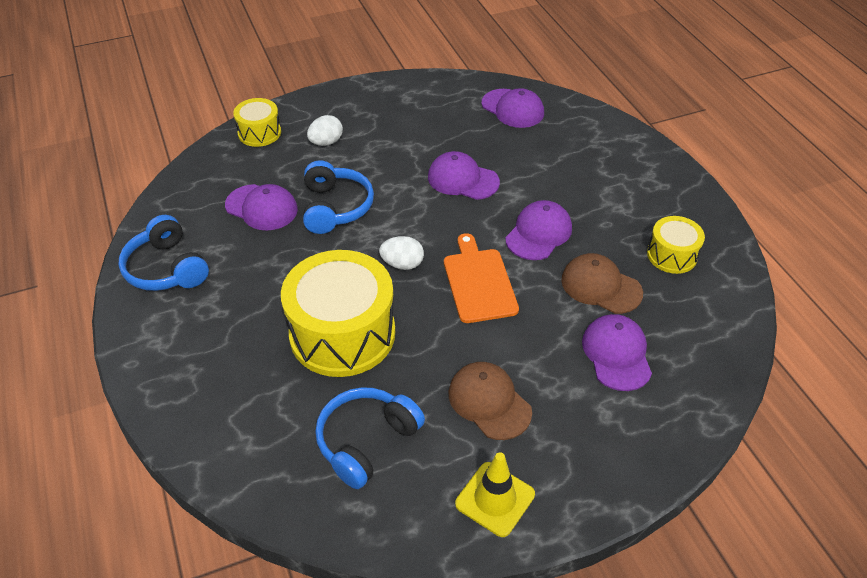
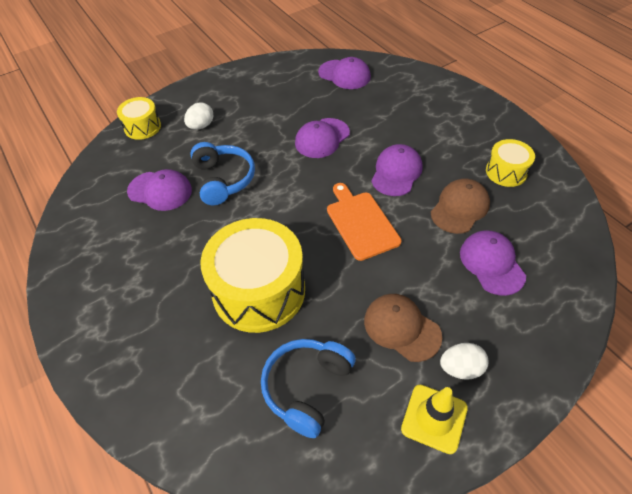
camera: 10 degrees left, 5 degrees up
(166, 268) = (88, 260): blue headphones -> none
(402, 264) = (293, 219): white egg -> white egg (460, 368)
(462, 179) = (322, 138): purple cap -> purple cap turned 60 degrees counterclockwise
(601, 286) = (460, 208): brown cap -> brown cap turned 105 degrees clockwise

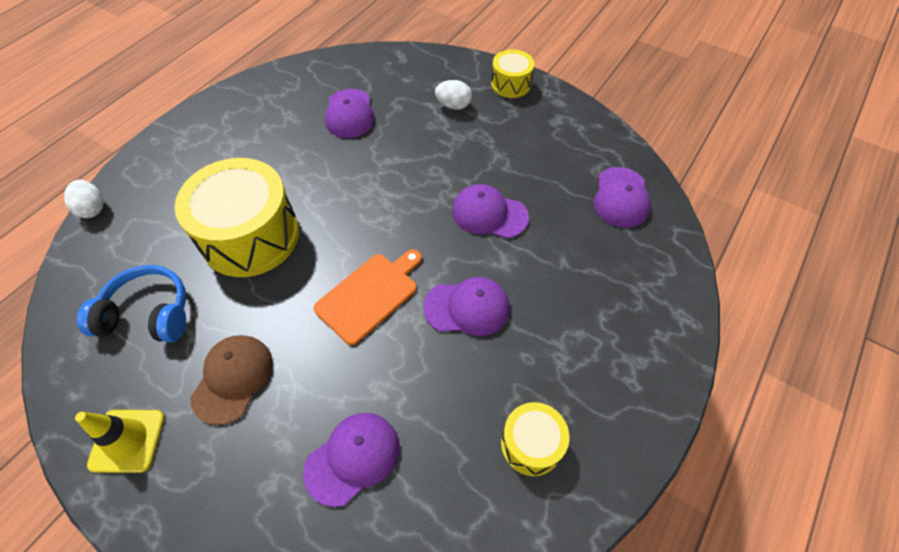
camera: 65 degrees right, 5 degrees up
(142, 127) = (429, 65): yellow drum -> yellow drum (511, 84)
(223, 179) = (384, 153): blue headphones -> none
(460, 208) = (435, 397): brown cap -> none
(460, 368) = (192, 454): white egg -> white egg (92, 209)

